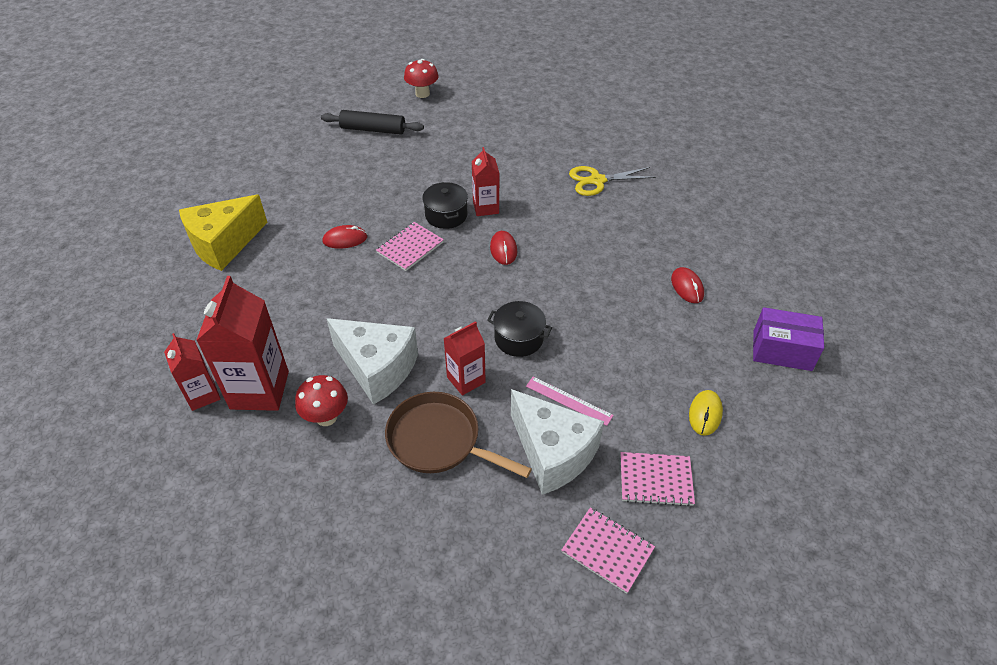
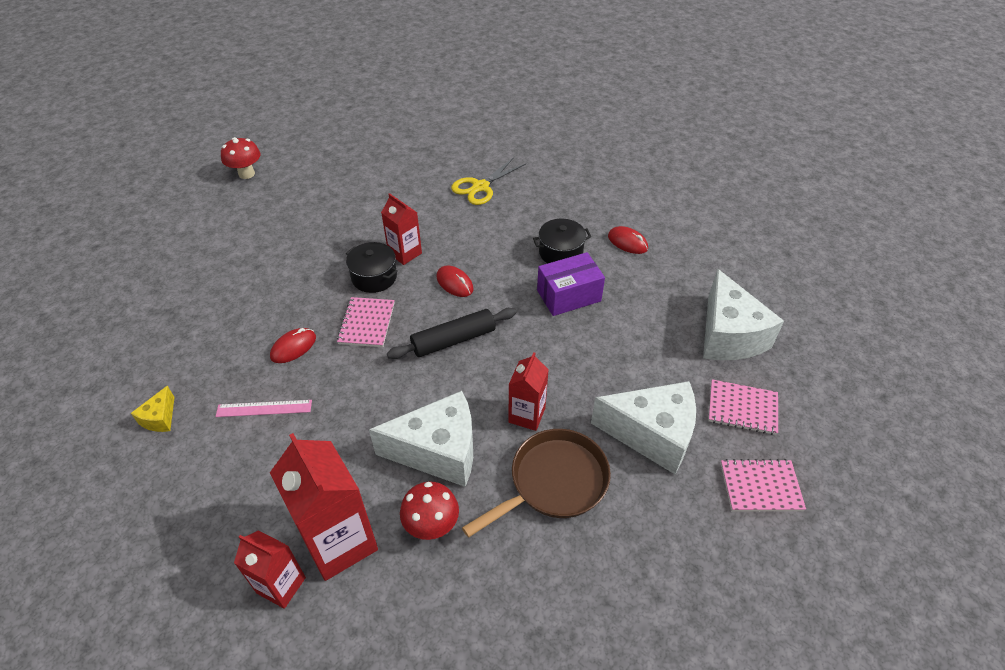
camera: 35 degrees left, 0 degrees up
(224, 244) = (160, 418): yellow cheese -> yellow cheese, size x0.45
(373, 129) = (225, 228): black rolling pin -> black rolling pin (453, 340)
(439, 441) = (553, 482): brown pan -> brown pan turned 150 degrees clockwise
(519, 338) = (538, 354): black pot -> black pot (560, 252)
(568, 400) = (624, 383): pink ruler -> pink ruler (264, 408)
(655, 480) = (742, 408): pink notebook -> pink notebook turned 45 degrees clockwise
(705, 414) = (728, 335): yellow mouse -> white cheese
(782, 350) = (734, 258): purple box -> purple box (569, 296)

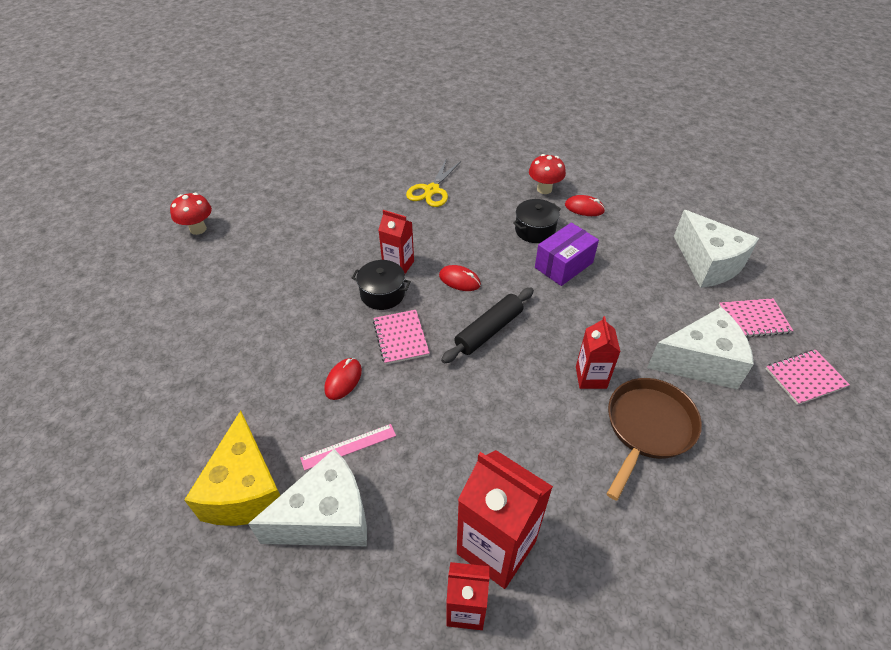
camera: 20 degrees left, 0 degrees up
(160, 418) = (246, 490): yellow cheese -> yellow cheese, size x2.25
(432, 526) = (569, 502): red mushroom -> red mushroom (544, 189)
(438, 451) = (535, 434): white cheese -> white cheese (326, 517)

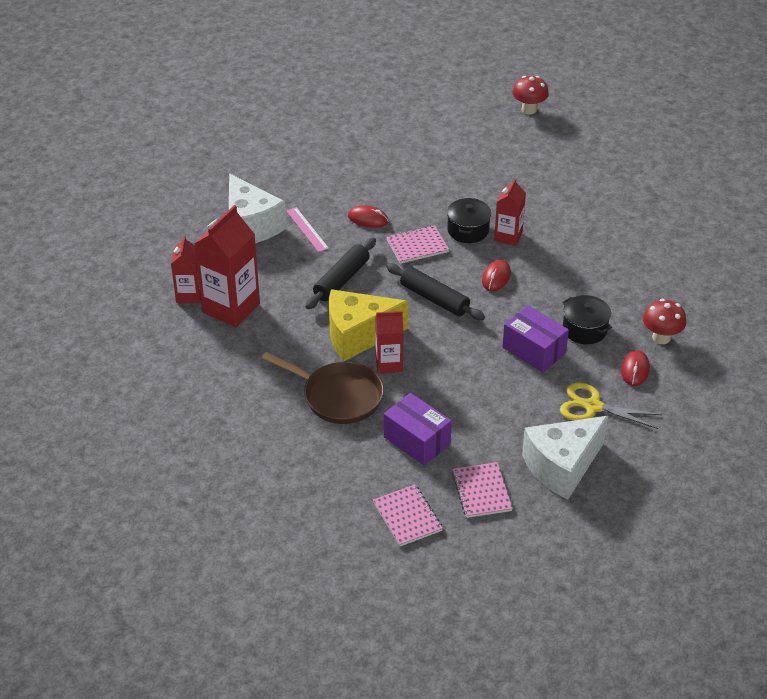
camera: 85 degrees right, 5 degrees down
(246, 490) = (269, 187): yellow cheese -> yellow cheese (358, 335)
(432, 190) = (631, 250): yellow scissors -> yellow scissors (592, 407)
(450, 414) = (341, 280): none -> black rolling pin
(700, 362) = (417, 440): white cheese -> purple box

